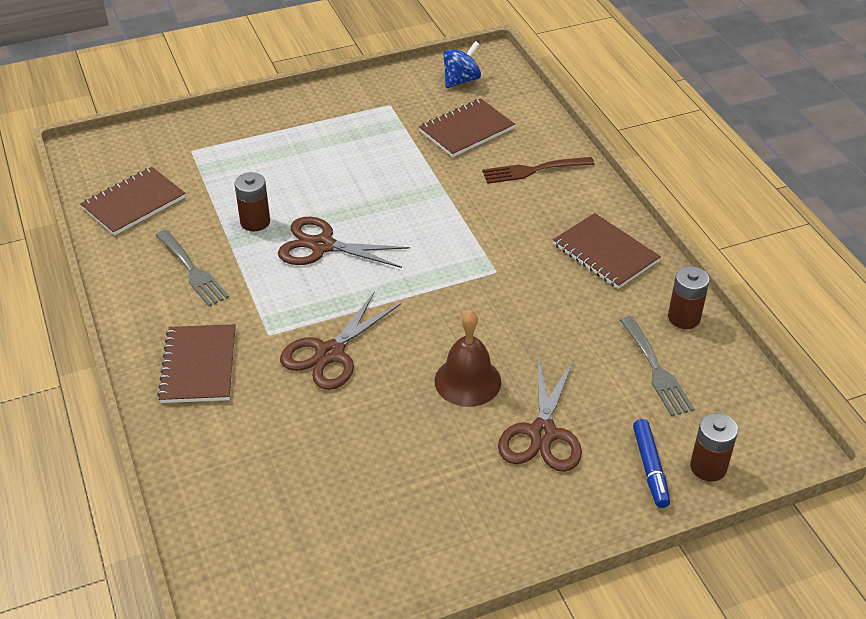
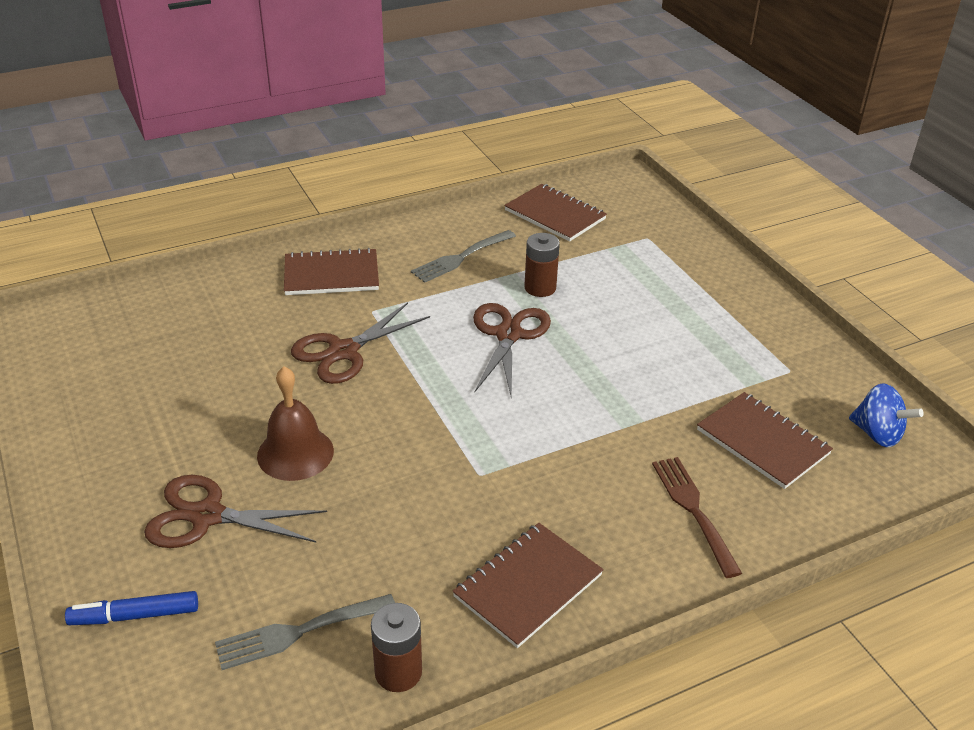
camera: 85 degrees right, 5 degrees down
(330, 353) = (343, 351): brown scissors -> brown scissors turned 75 degrees counterclockwise
(708, 467) = (122, 678): brown battery -> none

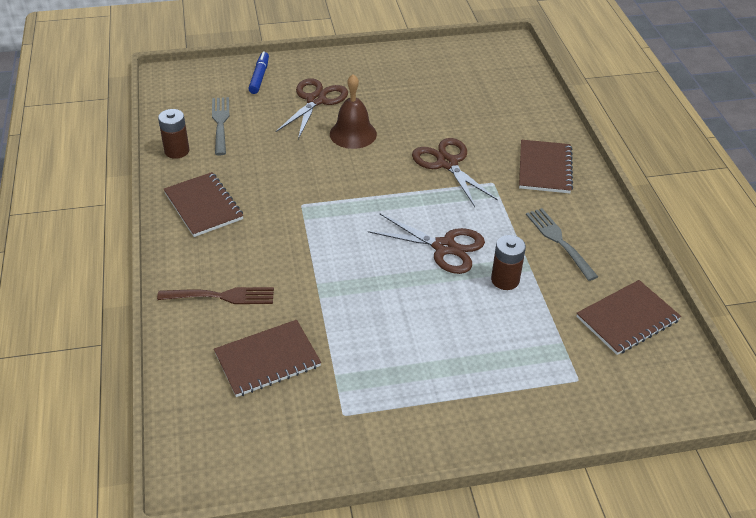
camera: 105 degrees right, 5 degrees up
(877, 434) = (243, 442): blue spinning top -> none

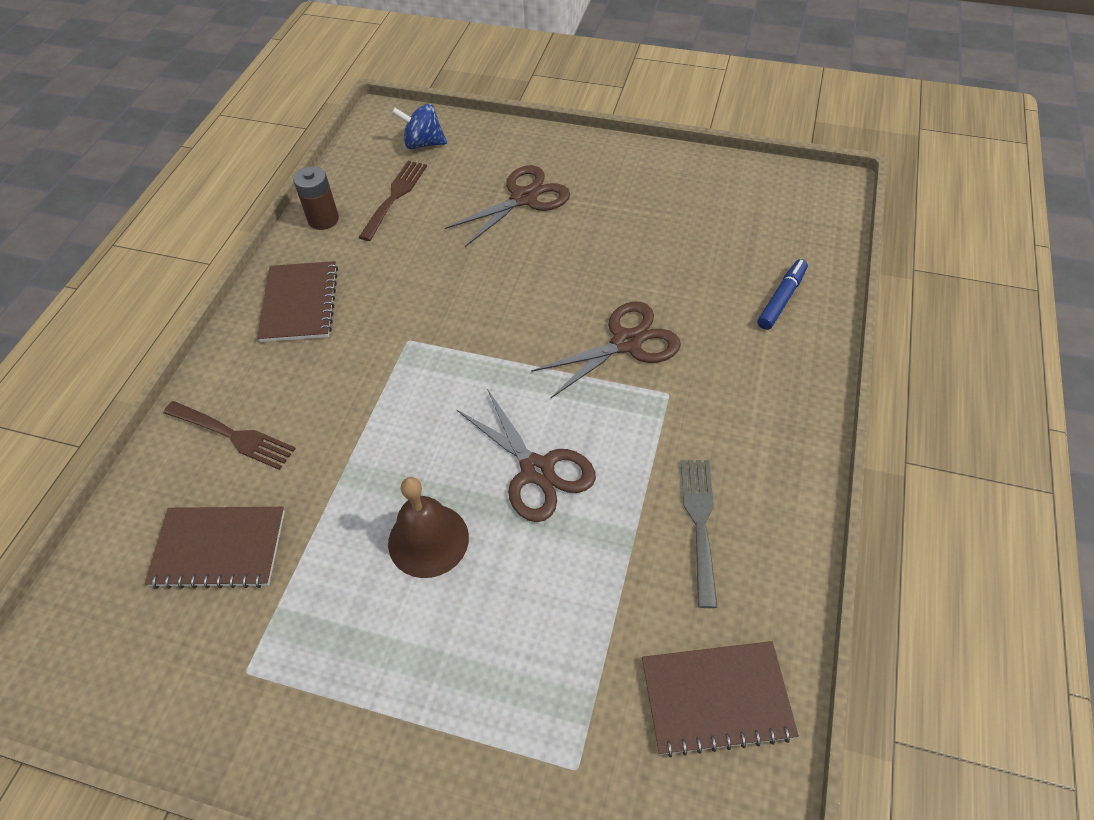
camera: 30 degrees right, 10 degrees up
(214, 85) = (423, 143): none -> blue spinning top
(220, 123) = (395, 197): grey fork -> brown fork
(259, 77) = (480, 147): blue marker -> blue marker (781, 299)
(353, 134) = (536, 260): brown bell -> brown bell (428, 540)
(447, 163) = (626, 343): brown scissors -> brown scissors turned 60 degrees clockwise
(505, 280) = (583, 555): brown battery -> none
(544, 168) = (755, 396): brown notebook -> none

